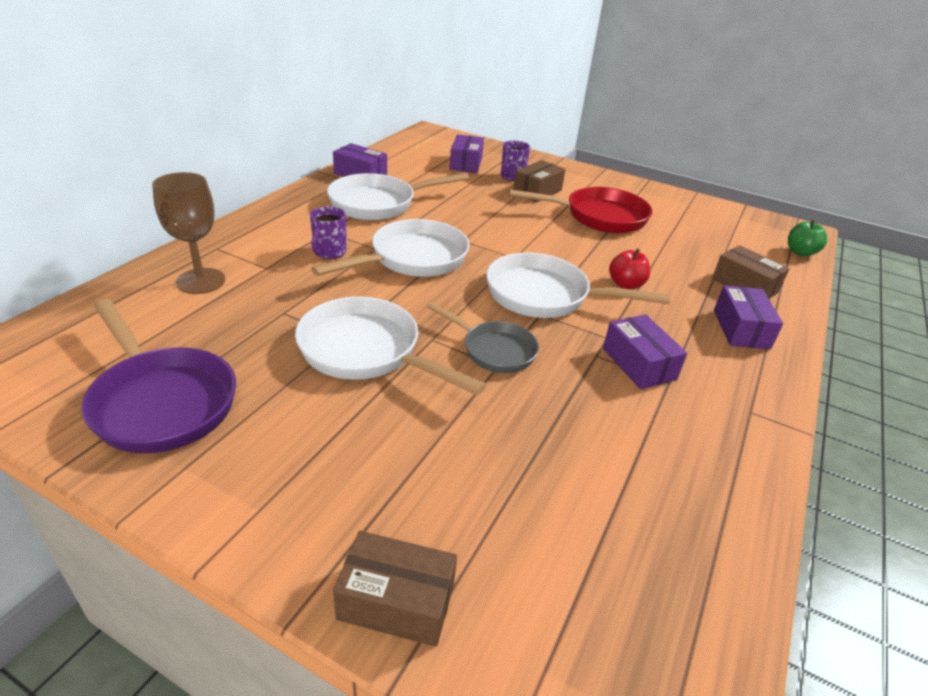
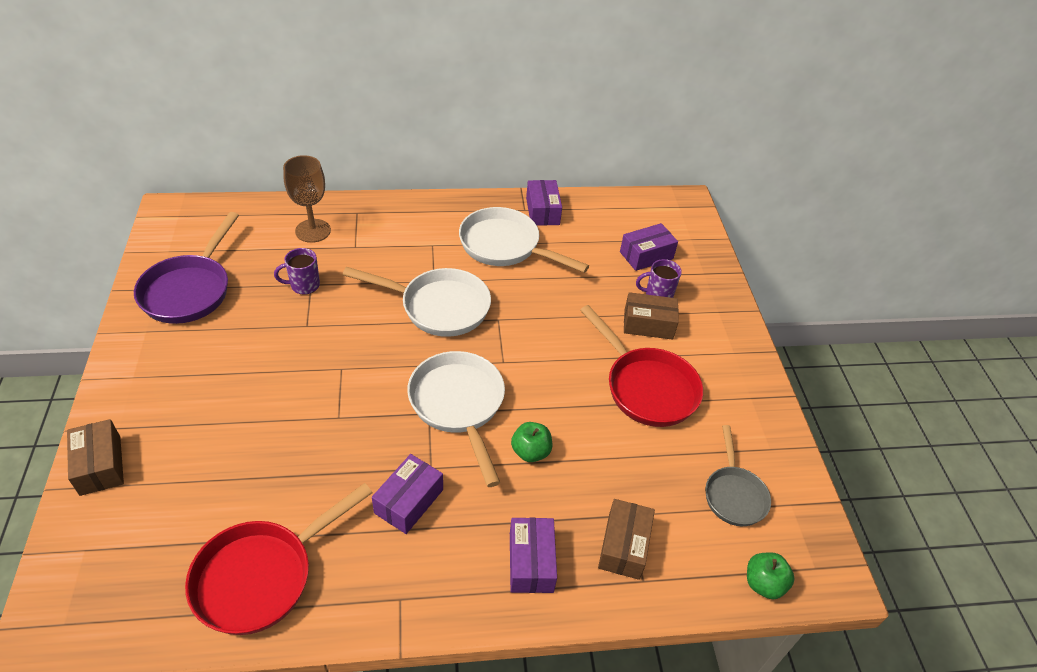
camera: 55 degrees right, 10 degrees up
(329, 252) = (403, 263): purple mug -> purple mug (304, 285)
(366, 352) = (300, 344): white pan -> none
(494, 350) = (355, 407): grey pan -> grey pan (734, 494)
(626, 284) = (530, 452): red apple -> green apple
(680, 497) = (262, 576): none -> red pan
(741, 329) = (531, 562): purple box -> purple box turned 60 degrees counterclockwise

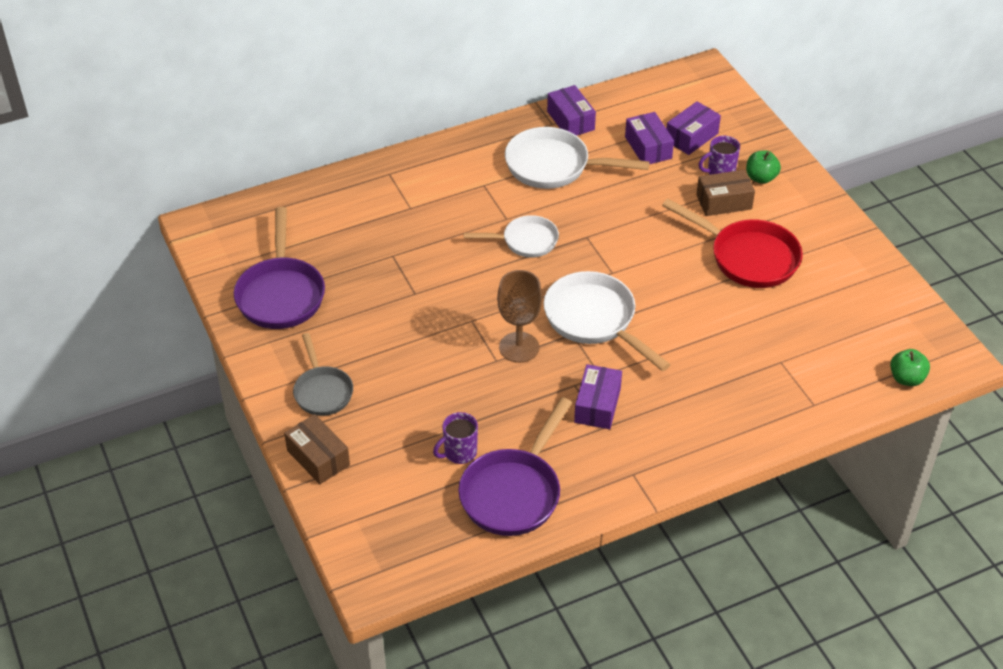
camera: 15 degrees left, 0 degrees up
(262, 576) = (514, 492): red pan -> purple pan
(304, 285) = (386, 258): purple mug -> purple mug (459, 453)
(313, 231) = (358, 204): brown goblet -> brown goblet (519, 347)
(438, 307) = (525, 241): white pan -> white pan, size x0.63
(530, 452) = (676, 338): green apple -> green apple (761, 178)
(531, 562) = (720, 418): purple box -> purple box (648, 147)
(623, 546) = (787, 385): brown box -> none
(734, 494) = (858, 321): grey pan -> grey pan (322, 391)

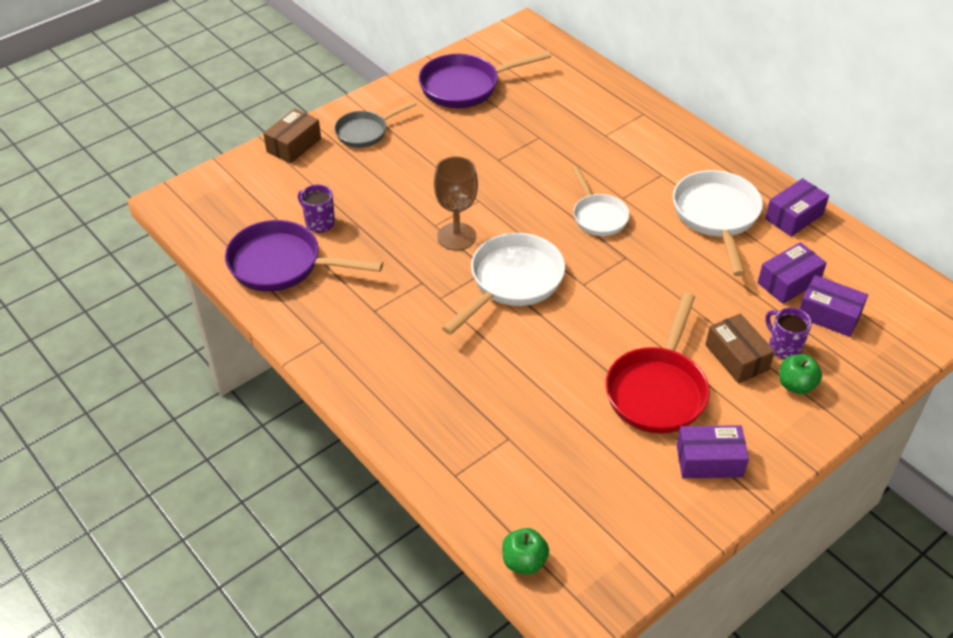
camera: 75 degrees right, 0 degrees up
(597, 405) = (401, 302): purple box -> purple box (709, 461)

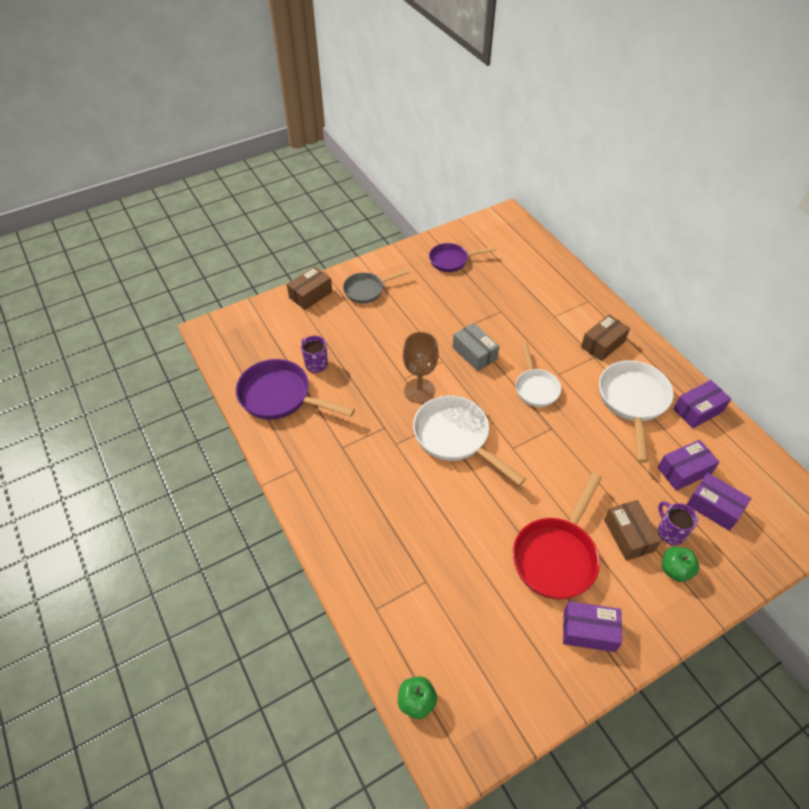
camera: 10 degrees right, 5 degrees up
(465, 86) = (451, 260): purple pan -> purple pan, size x0.63
(512, 282) = (455, 437): white pan -> white pan turned 90 degrees counterclockwise
(516, 187) = (474, 353): none -> grey box
(669, 159) = (603, 344): none -> brown box

